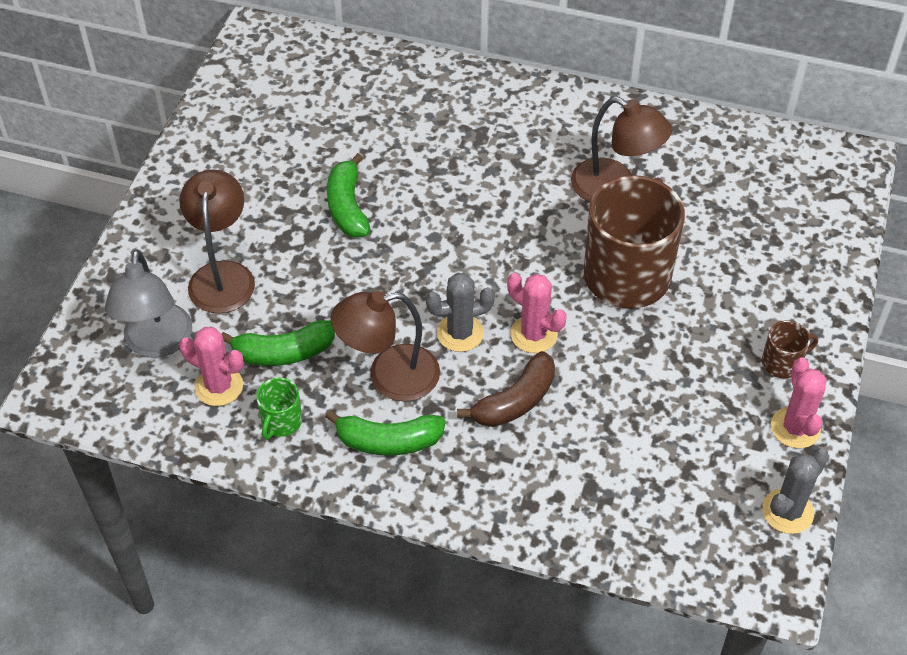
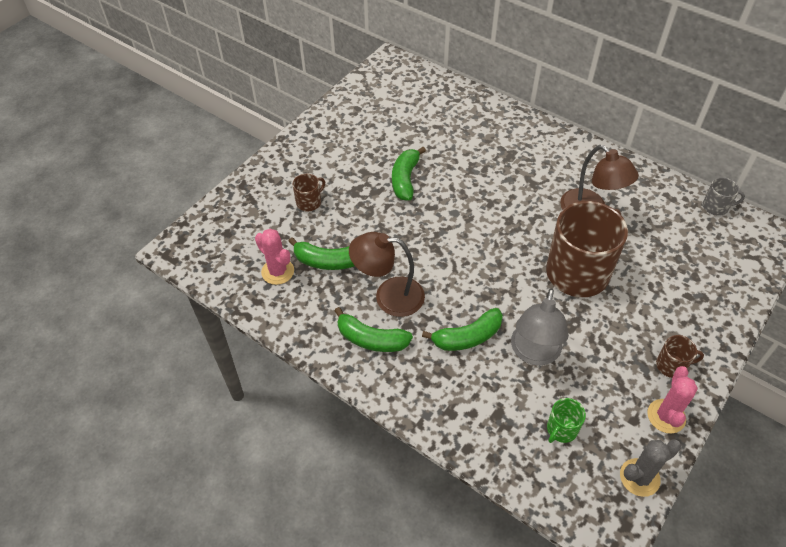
camera: 20 degrees right, 0 degrees up
(157, 343) = (251, 234): grey lamp -> grey lamp (534, 353)
(222, 275) = (309, 202): brown lamp -> brown mug
(281, 422) = (307, 306): green mug -> green mug (561, 429)
(460, 333) = (447, 280): grey cactus -> none
(515, 401) = (467, 337): brown banana -> green banana
(534, 334) = (497, 295): pink cactus -> none
(772, 139) = (716, 207): none -> grey mug

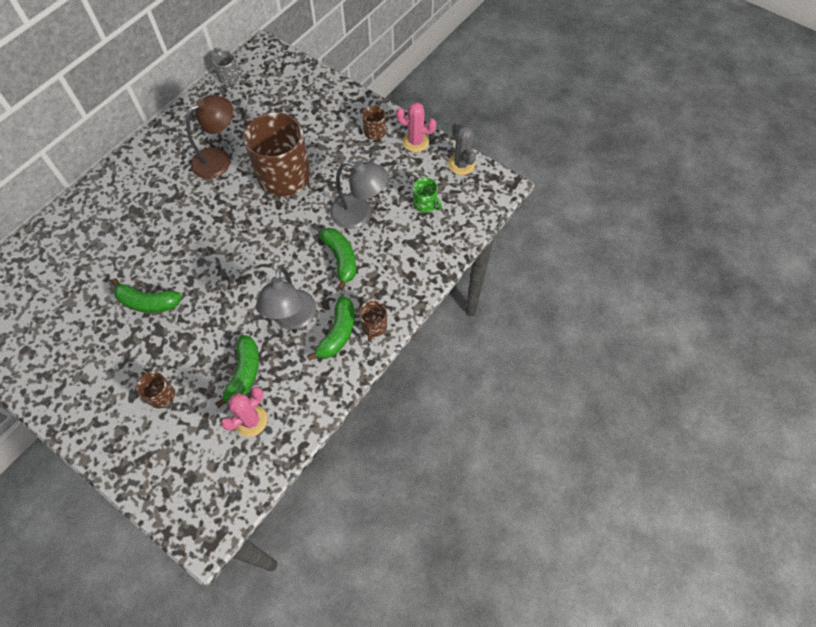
camera: 90 degrees left, 10 degrees up
(379, 374) = (374, 326): none -> brown mug
(389, 296) = (292, 319): brown lamp -> grey lamp

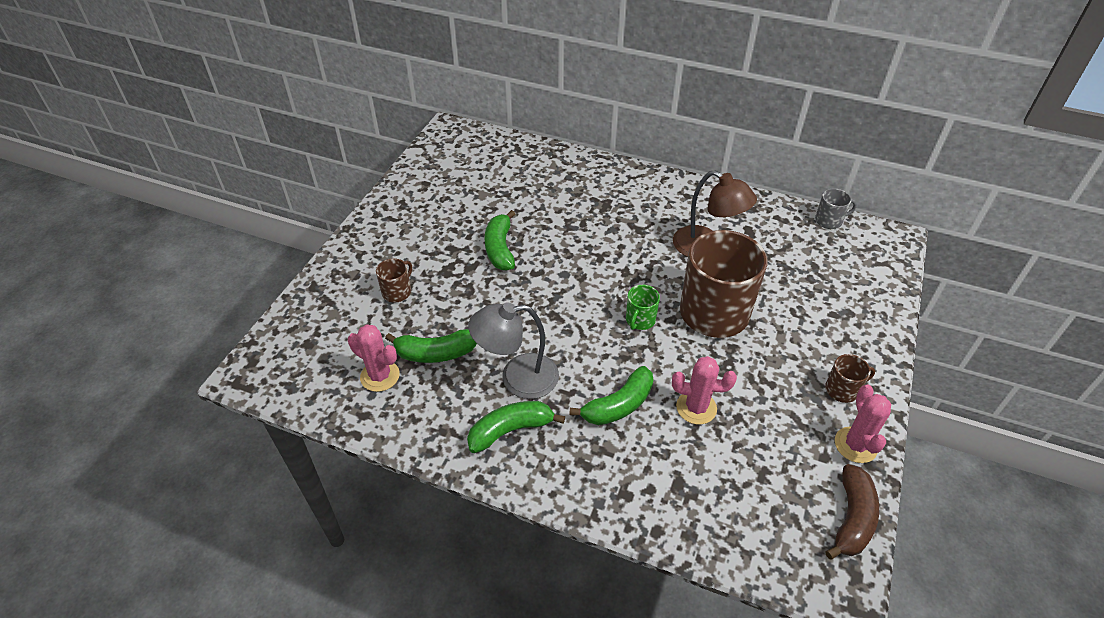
camera: 75 degrees right, 15 degrees down
(337, 333) = (510, 430): green banana -> green banana turned 150 degrees clockwise
(359, 214) = (696, 407): grey lamp -> pink cactus
(374, 326) = (531, 469): brown mug -> none
(425, 204) = (752, 485): green mug -> green mug (640, 320)
(461, 164) = (851, 518): grey cactus -> brown banana

